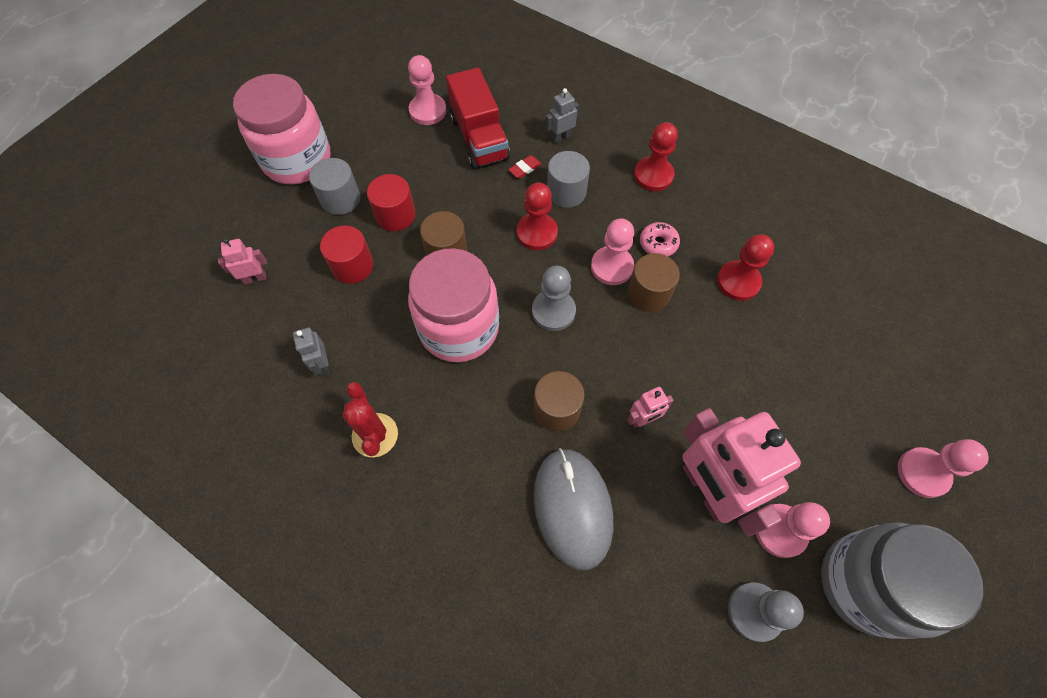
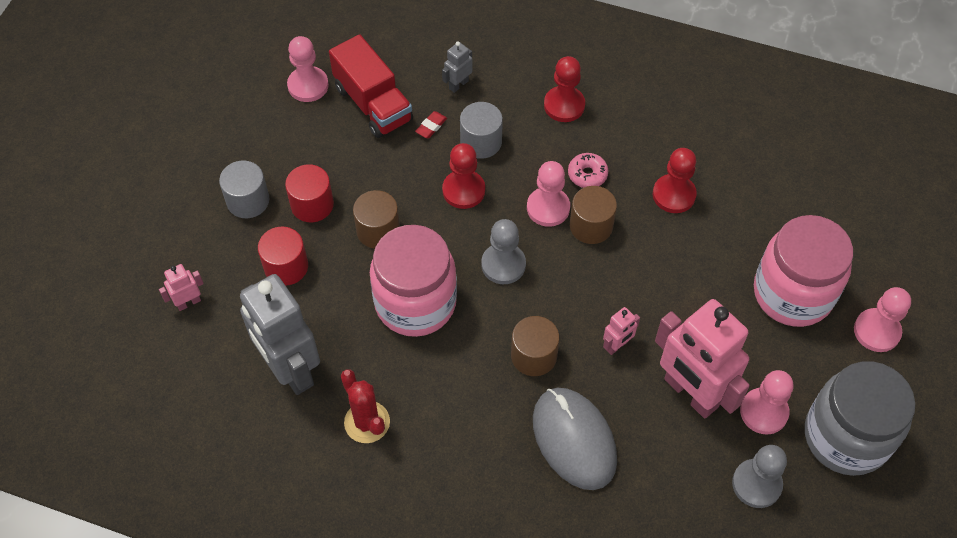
camera: 15 degrees left, 5 degrees down
(297, 160) = (185, 169): pink jar -> pink jar (792, 293)
(322, 364) = (290, 369): grey robot -> grey robot, size x2.36

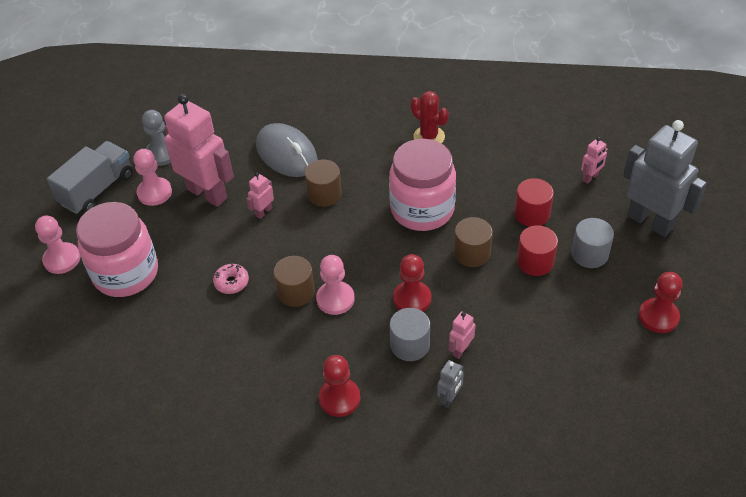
camera: 170 degrees right, 10 degrees down
(290, 369) = (494, 154): grey robot -> grey robot (650, 222)
(308, 85) = (595, 366): pink pawn -> none
(373, 104) = (524, 360): red truck -> none
(431, 126) = (460, 350): red eraser -> pink robot
(503, 265) = (362, 248): grey pawn -> none
(587, 174) = (306, 335): pink donut -> pink donut (231, 282)
(674, 195) = (226, 332): red pawn -> red pawn (658, 316)
(846, 437) = (97, 189): grey jar -> grey truck

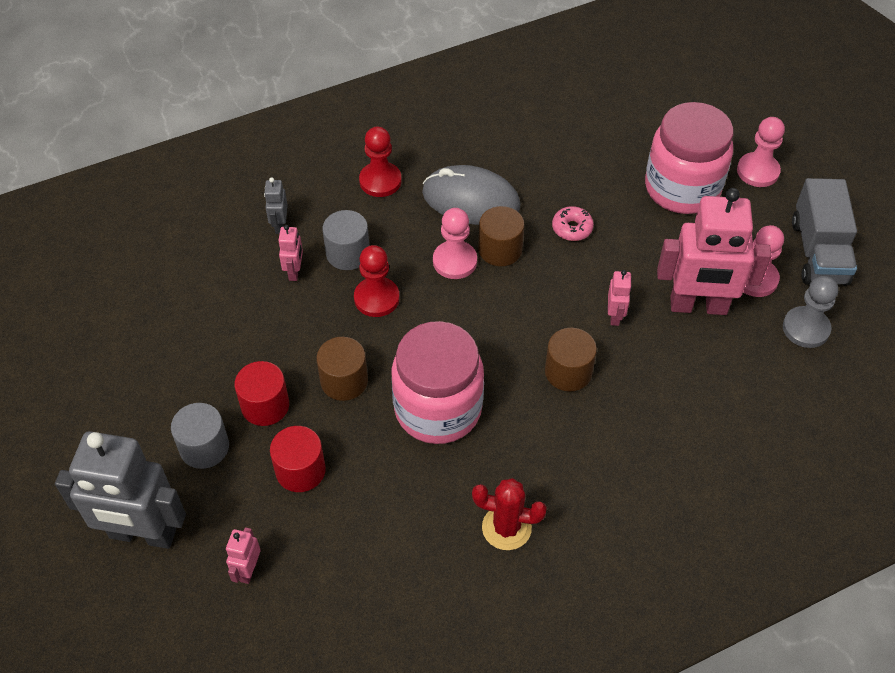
camera: 145 degrees right, 5 degrees up
(287, 153) = (663, 404): grey mouse -> grey mouse (471, 200)
(658, 316) = (97, 404): red pawn -> none

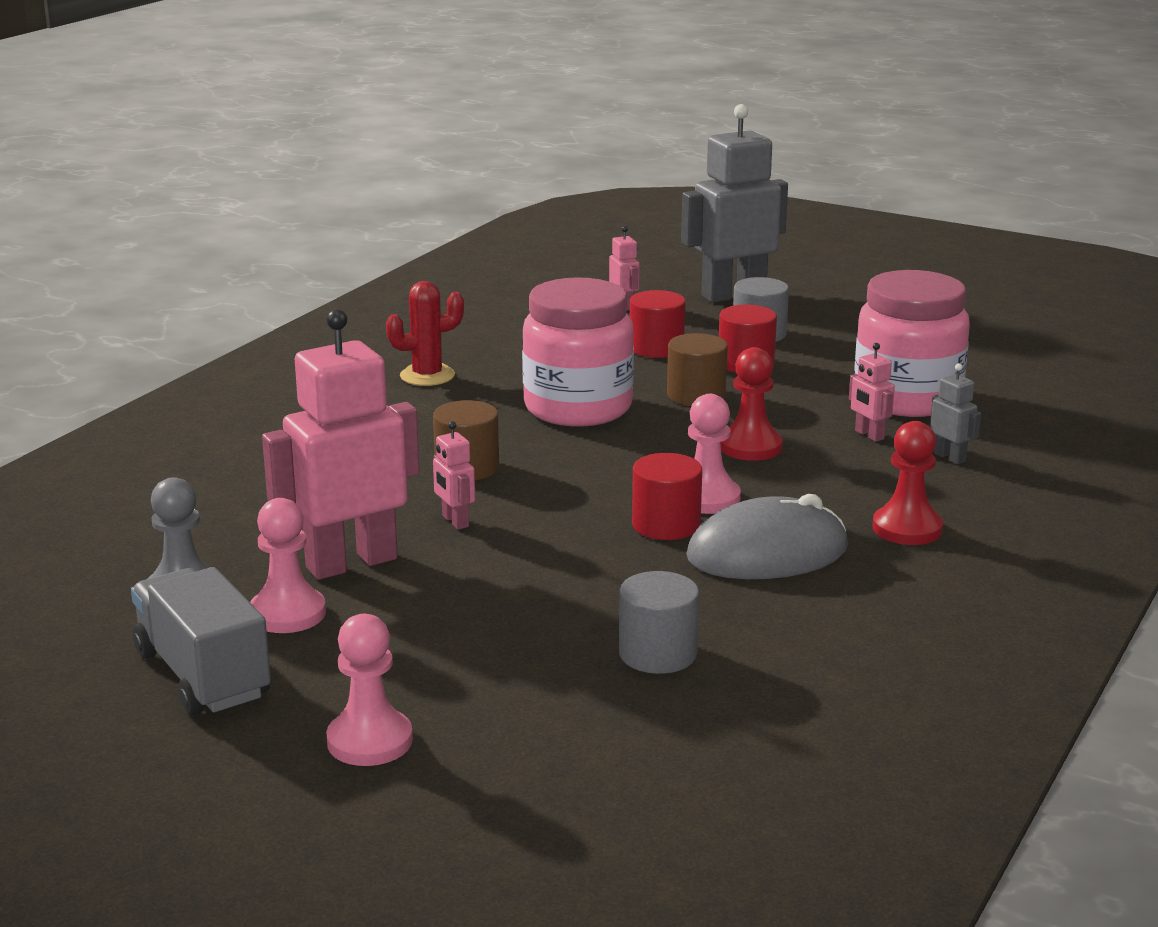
camera: 145 degrees right, 30 degrees down
(348, 253) = (837, 464): grey cylinder -> grey cylinder (657, 654)
(500, 249) = (666, 525): brown cylinder -> red cylinder
(572, 228) = (597, 574): pink donut -> none
(682, 188) = (480, 672): pink jar -> pink jar (907, 399)

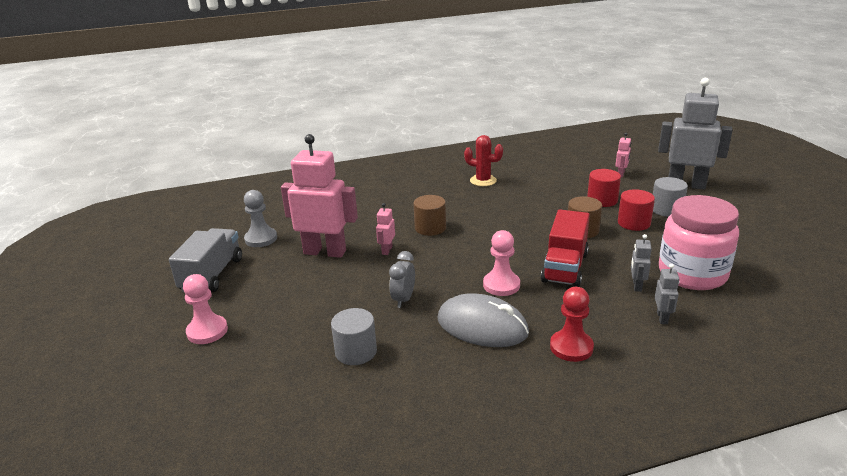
camera: 45 degrees right, 5 degrees up
(287, 613) = (273, 263): pink pawn -> none
(578, 408) = (518, 217): pink jar -> none
(605, 569) = (403, 299): none -> grey clock
(666, 525) = (462, 290): red cylinder -> none
(750, 447) = (564, 267): red pawn -> red truck
(869, 435) = (637, 286): pink robot -> grey robot

